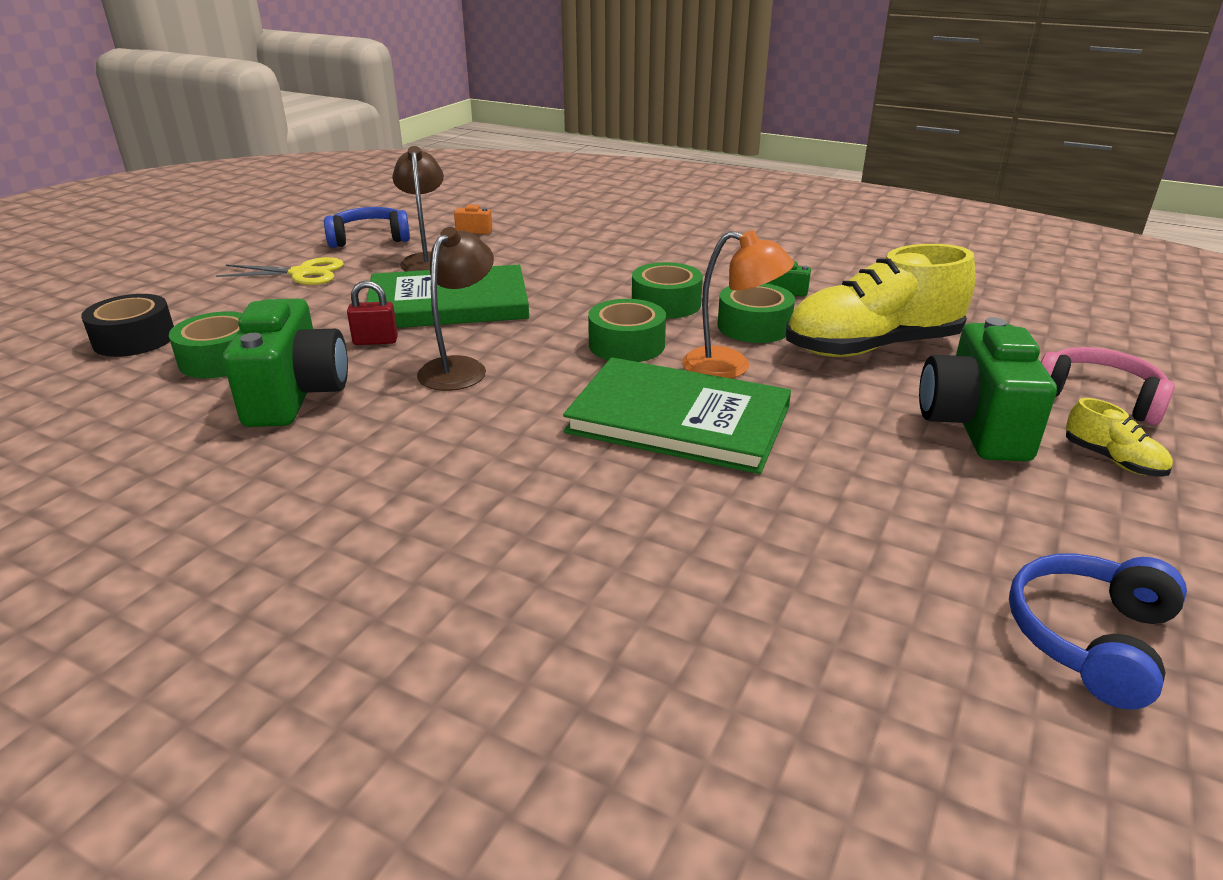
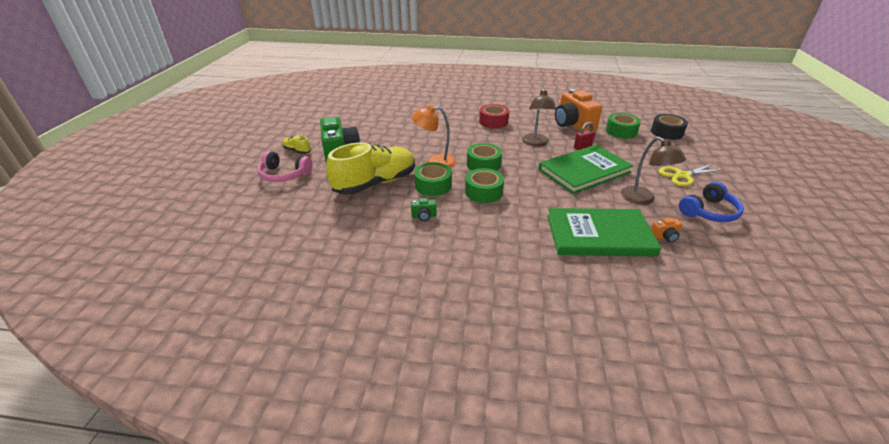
camera: 160 degrees right, 5 degrees up
(296, 396) = (573, 125): green camera -> orange camera
(488, 452) = (493, 122): none -> red tape
(678, 420) = (443, 139): green book -> green book (599, 235)
(1089, 638) = (332, 112): blue headphones -> none

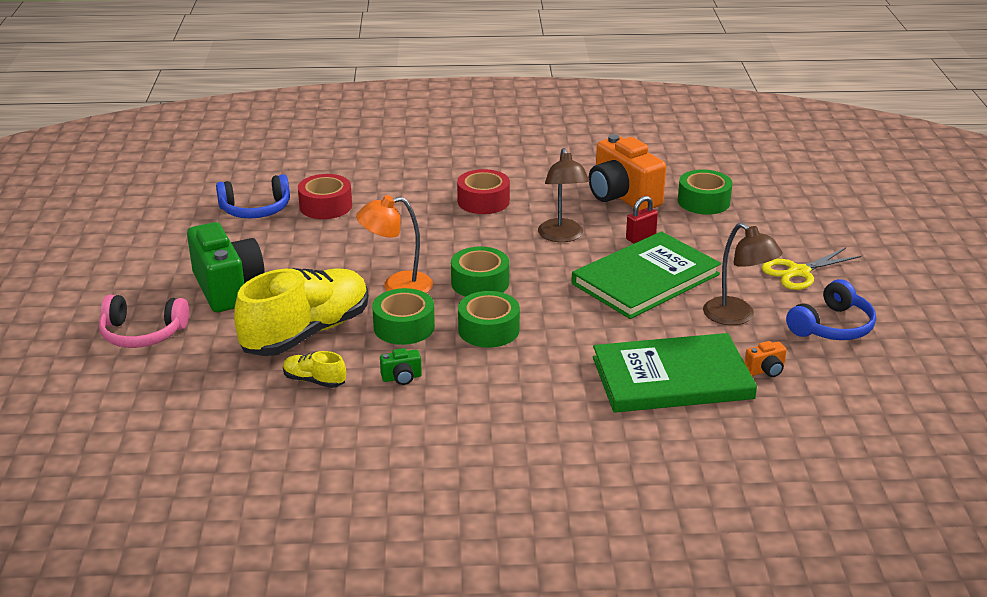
camera: 10 degrees left, 5 degrees down
(297, 151) = (147, 288): yellow shoe -> yellow shoe (314, 381)
(370, 116) = (255, 209): none -> blue headphones
(407, 117) = (325, 206): none -> red tape
(666, 132) = (778, 197): black tape -> none

